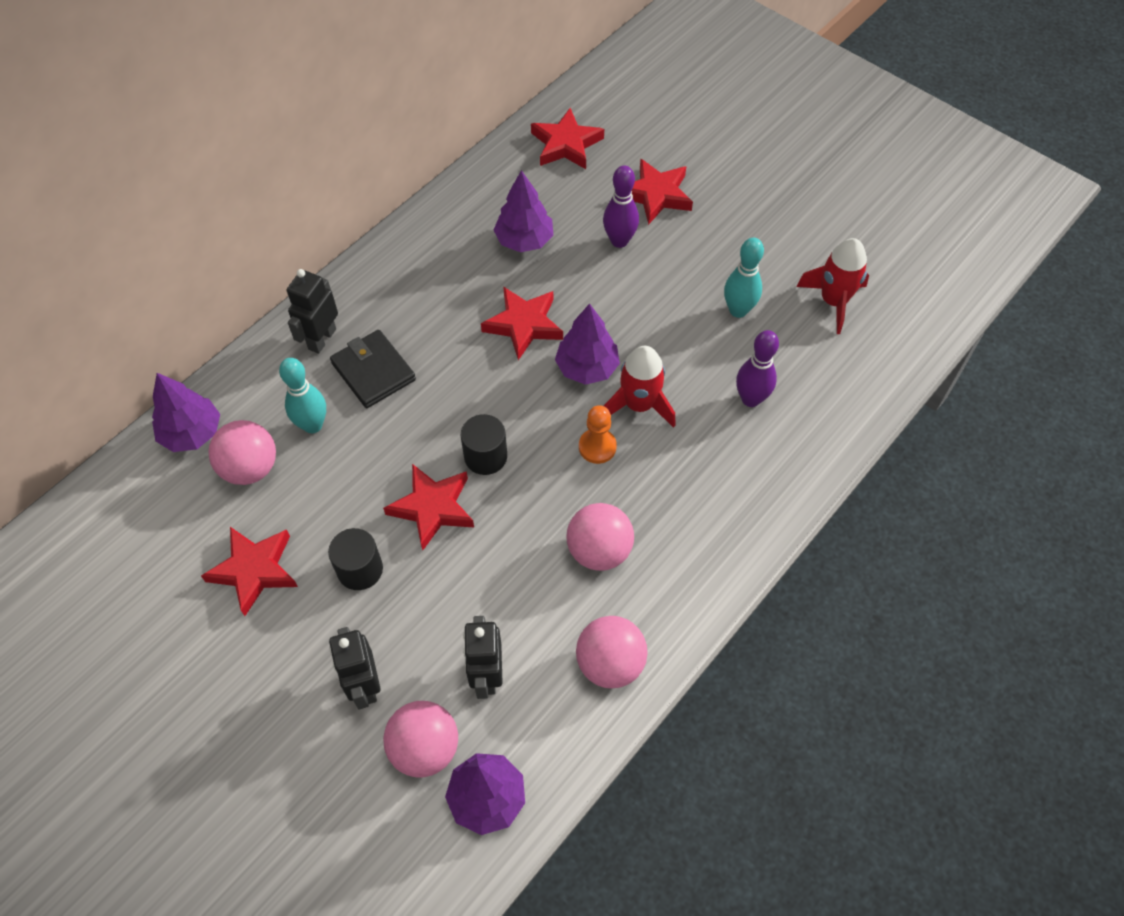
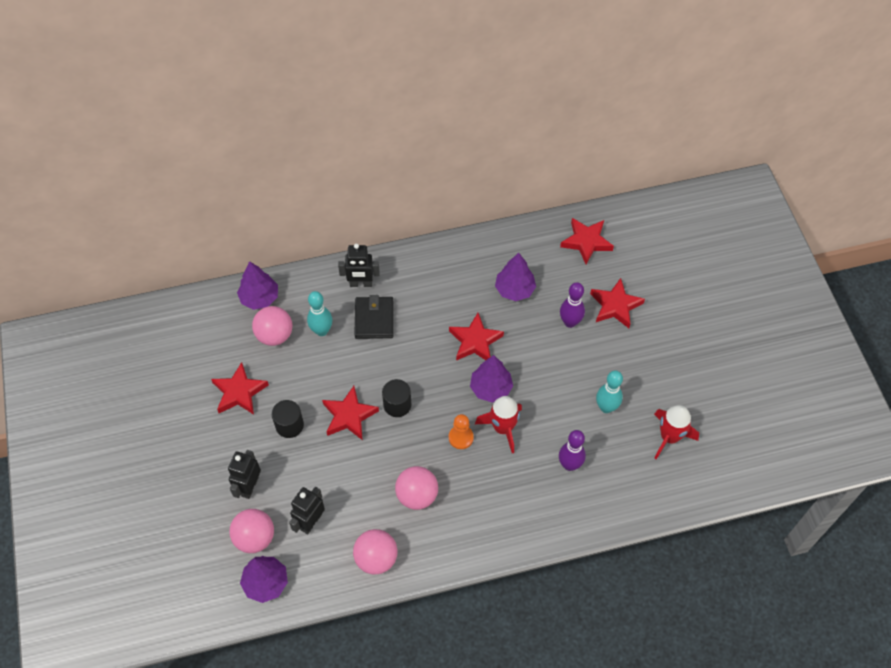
camera: 35 degrees right, 0 degrees up
(322, 339) = (361, 284): black robot -> black robot turned 150 degrees counterclockwise

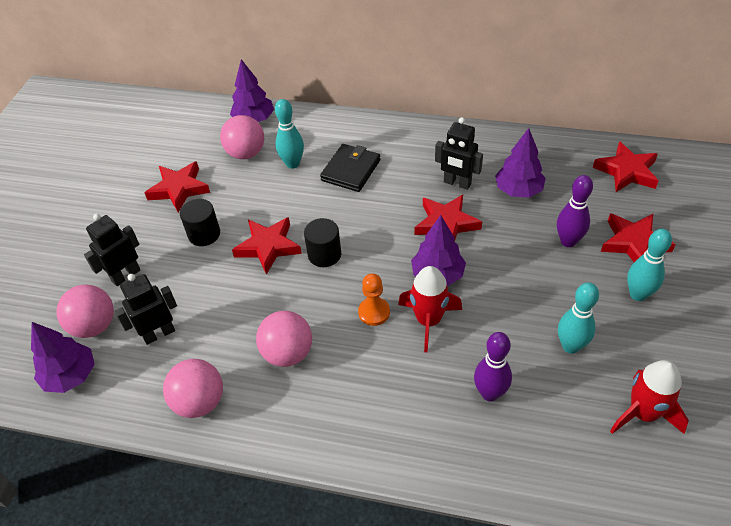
camera: 30 degrees right, 10 degrees down
(361, 284) = (357, 137): black robot -> black robot (457, 183)
(634, 348) = (638, 294): none -> turquoise bowling pin

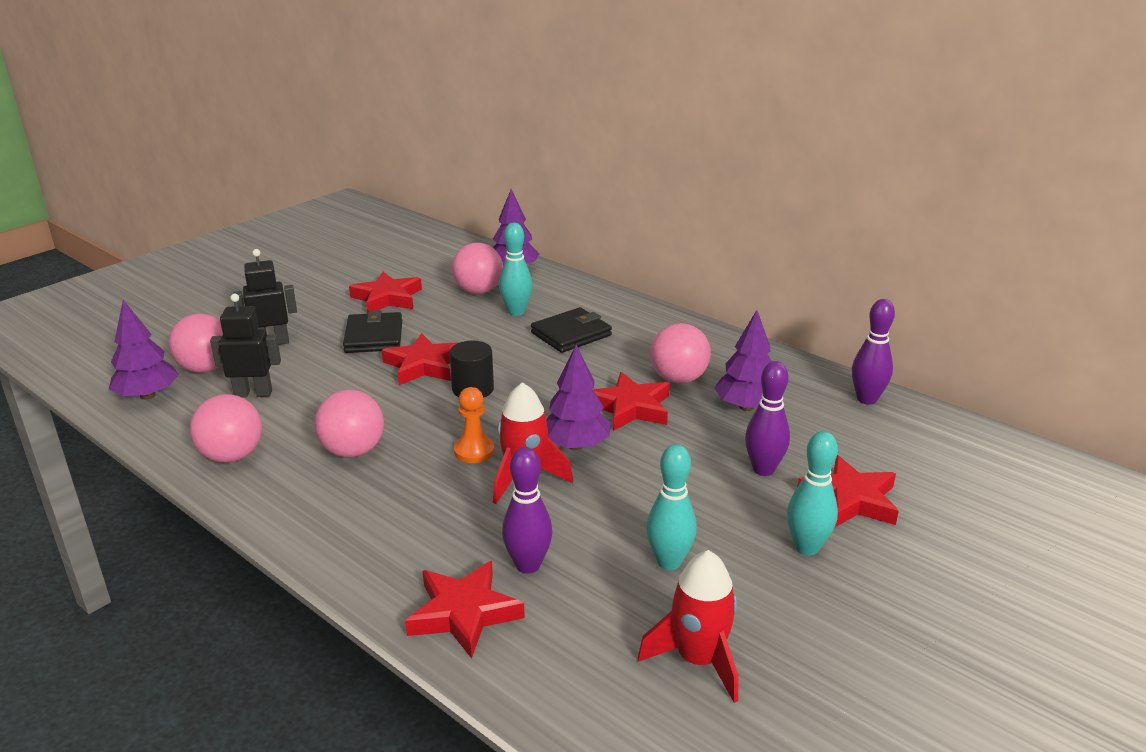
camera: 25 degrees right, 20 degrees down
(204, 234) = (374, 337): black cylinder -> black wallet
(457, 183) = (678, 379): black robot -> pink ball
(584, 152) = (866, 399): none -> purple bowling pin
(627, 171) = (907, 433): red star -> red star (464, 613)

